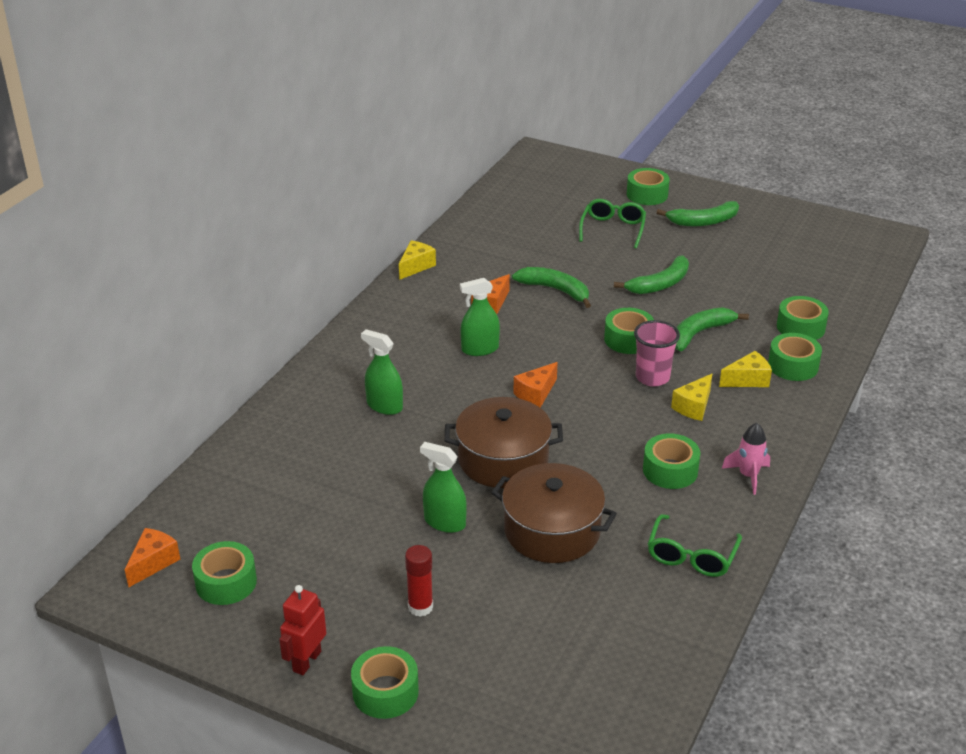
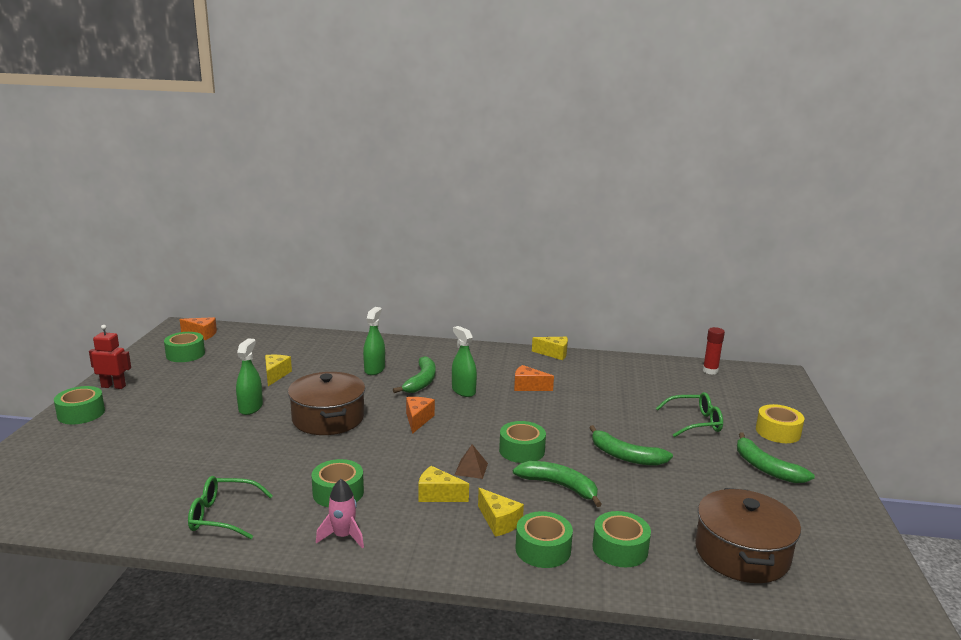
camera: 70 degrees right, 15 degrees down
(355, 493) = (275, 375): none -> yellow cheese
(420, 607) = (161, 412): red glue stick -> red glue stick (710, 371)
(536, 394) = (418, 420): orange cheese -> orange cheese turned 75 degrees clockwise
(552, 530) = (247, 448): brown pot -> brown pot (742, 553)
(555, 290) = (570, 409): green banana -> green banana (421, 382)
(647, 194) = (778, 432): green tape -> yellow tape
(652, 377) = (471, 469): pink cup -> brown pyramid

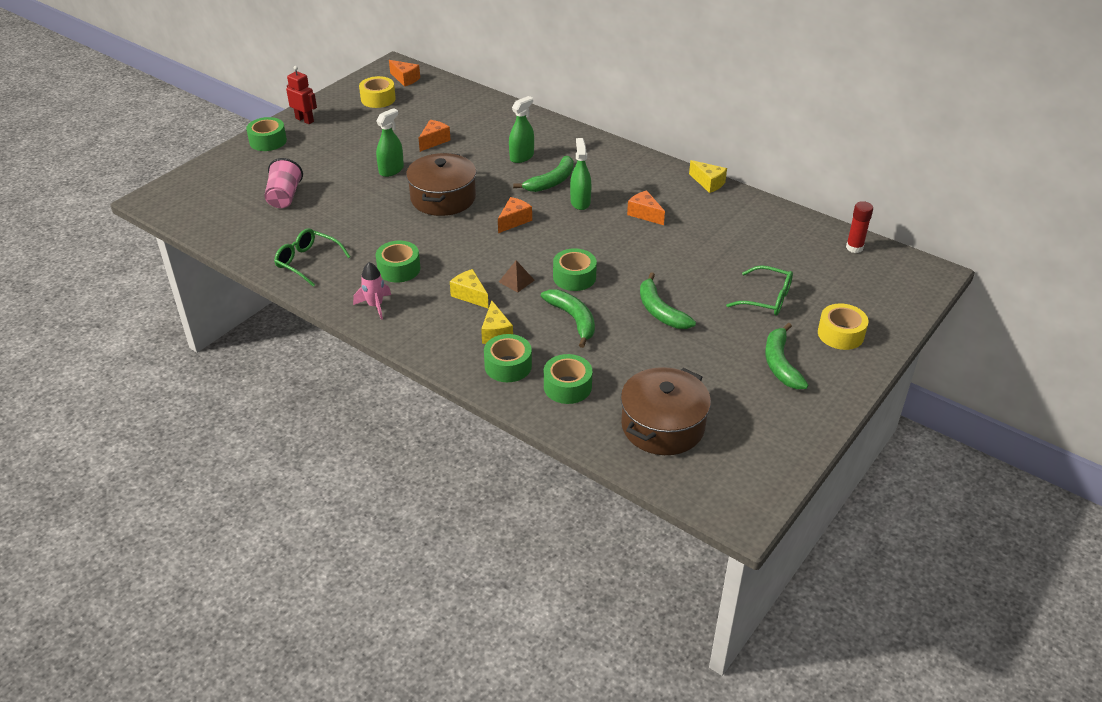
camera: 30 degrees right, 20 degrees up
(142, 460) = (284, 197): none -> pink cup
(185, 354) = (378, 99): green tape -> yellow tape
(275, 375) = (434, 141): yellow cheese -> orange cheese

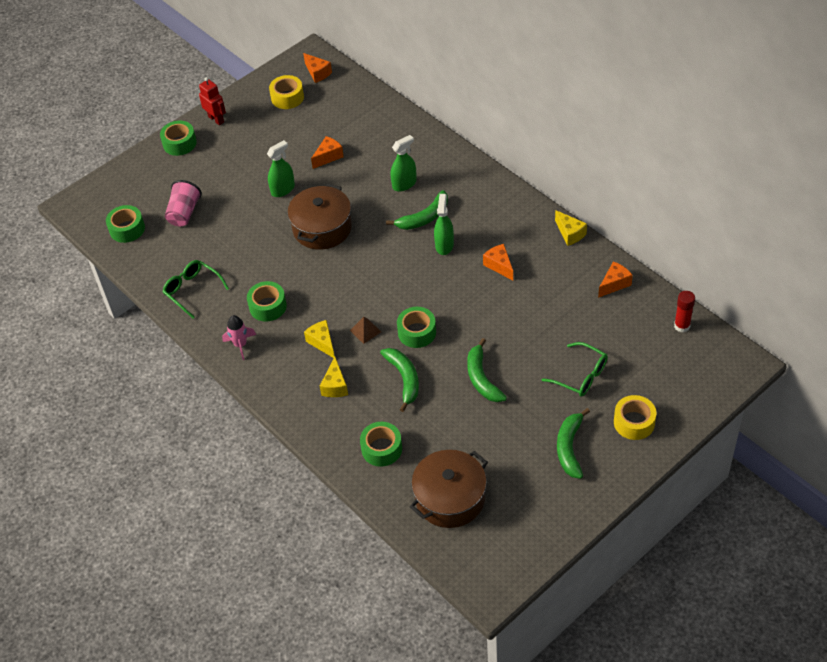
camera: 15 degrees right, 10 degrees up
(508, 366) = (337, 421): green tape -> green tape (127, 229)
(514, 221) = (379, 262): orange cheese -> orange cheese (614, 284)

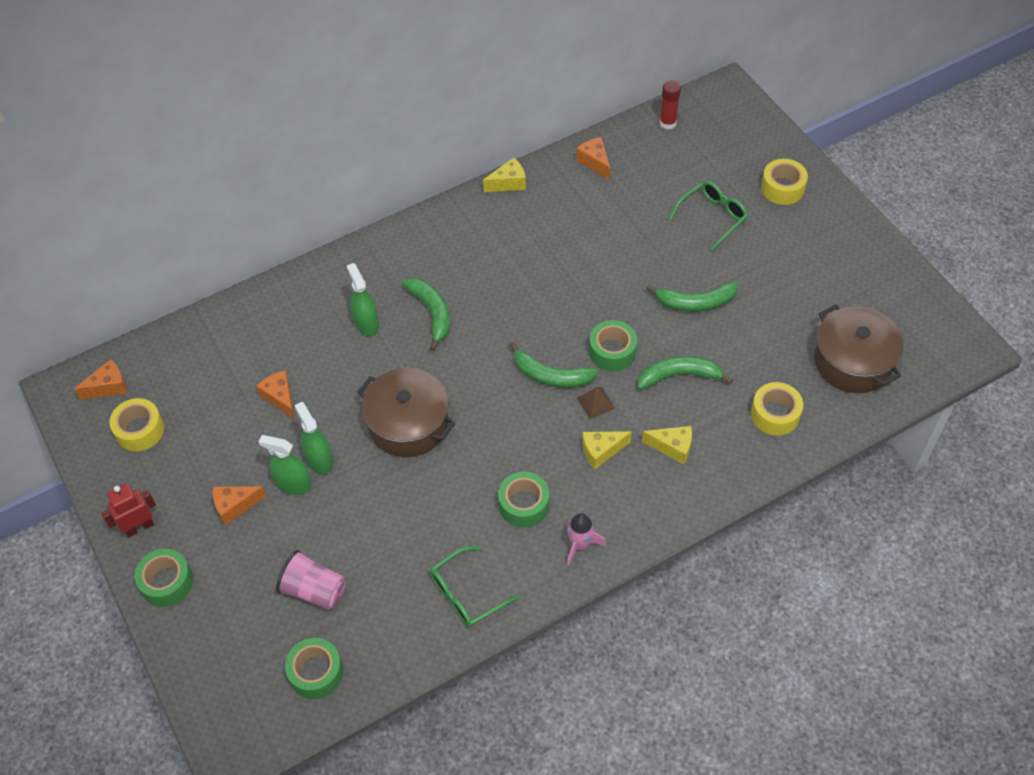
camera: 80 degrees left, 5 degrees up
(381, 449) = (775, 414): green tape -> yellow tape
(444, 245) = (484, 301): green spray bottle -> green spray bottle (293, 484)
(499, 266) = (535, 255): orange cheese -> orange cheese (235, 506)
(569, 448) = (805, 246): green banana -> green banana (551, 376)

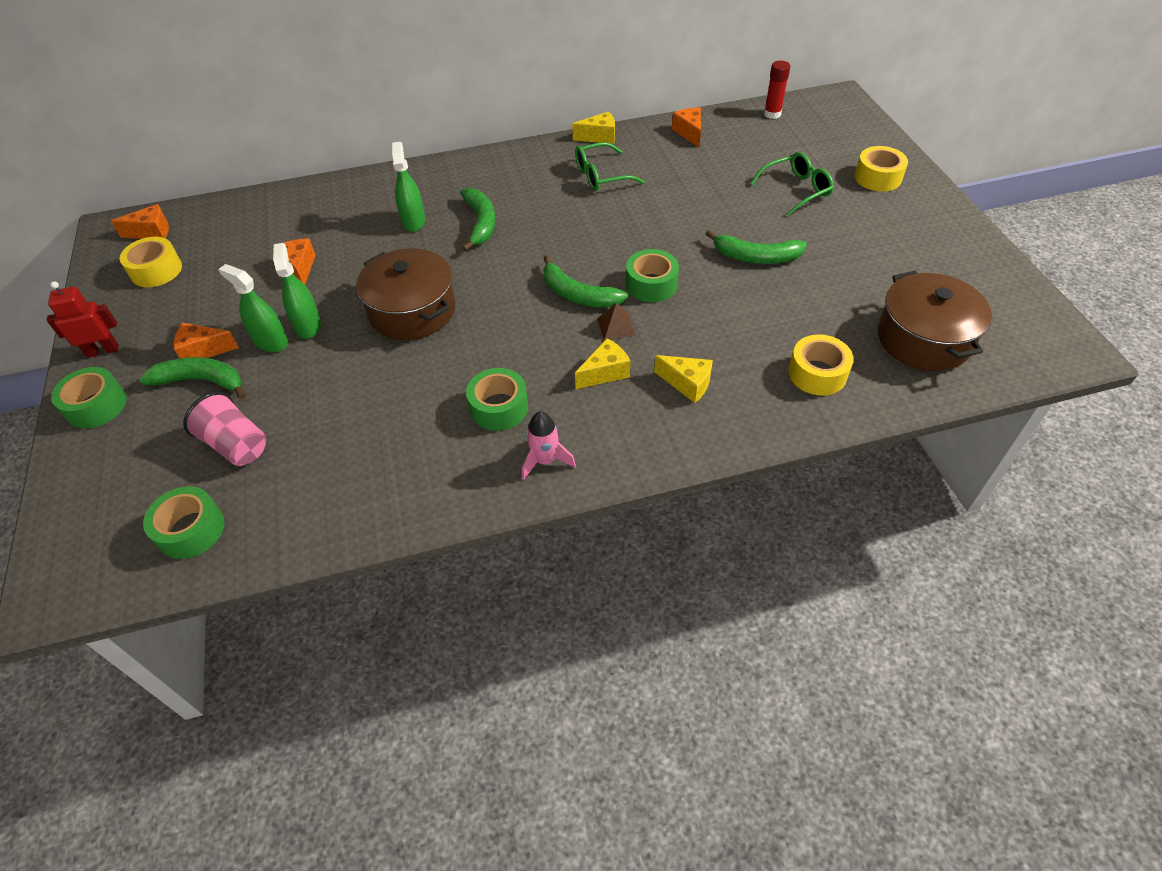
camera: 15 degrees right, 5 degrees down
(466, 594) = (395, 484): green glasses -> green glasses (601, 176)
(601, 451) = (605, 373): yellow cheese -> yellow cheese turned 150 degrees clockwise
(679, 376) = (716, 318): green banana -> green banana (201, 381)

